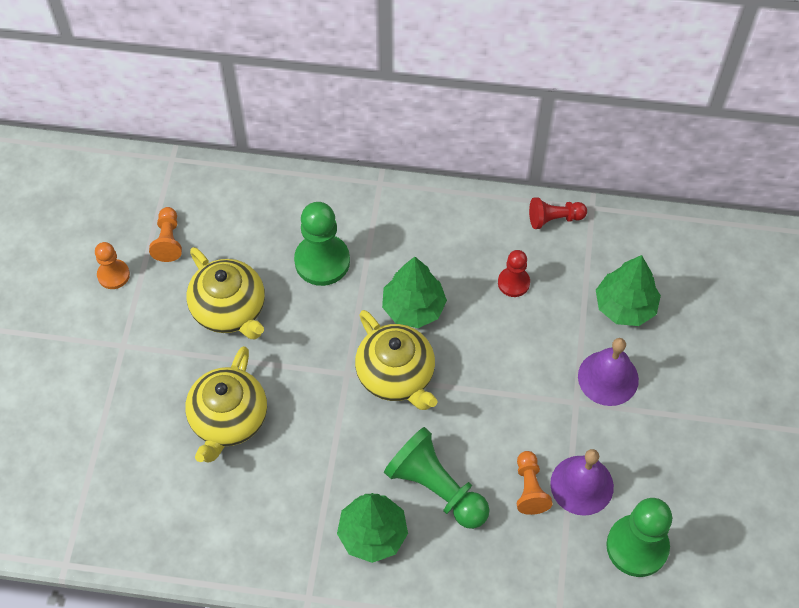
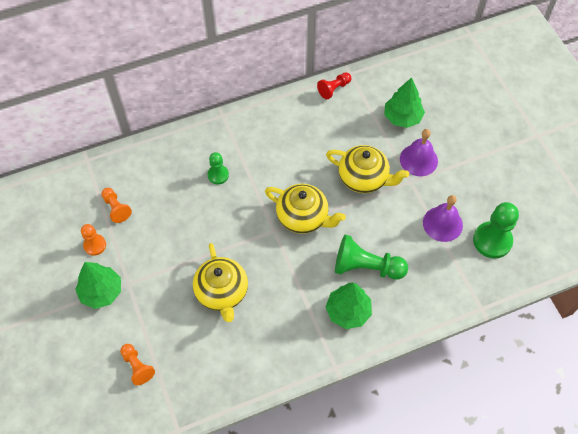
camera: 30 degrees left, 0 degrees up
(230, 310) = (181, 229): yellow teapot -> yellow teapot (364, 178)
(322, 261) = (218, 175): green pawn -> green pawn, size x0.57
(413, 308) = (288, 175): green tree -> green tree (101, 292)
(513, 283) = (334, 134): red pawn -> none
(529, 488) = (416, 240): orange pawn -> orange pawn (137, 366)

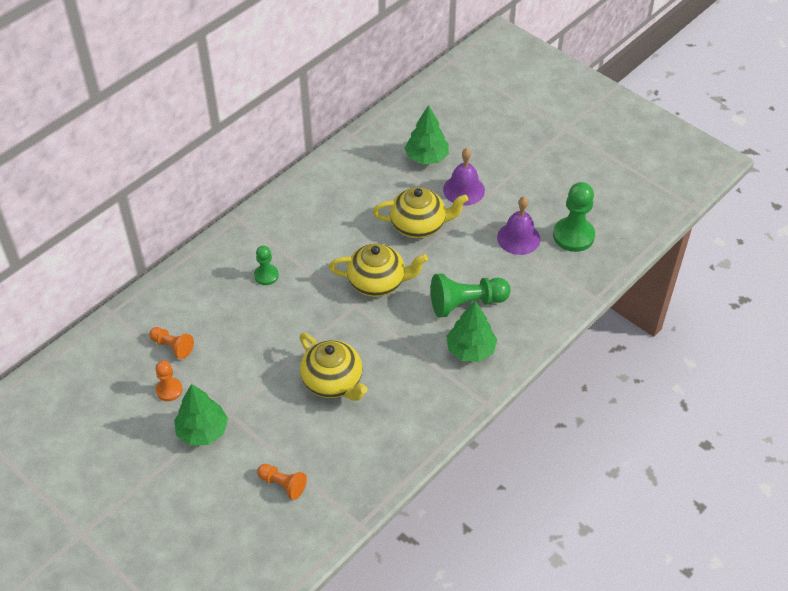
camera: 25 degrees left, 10 degrees down
(334, 89) = (342, 155): red pawn -> none

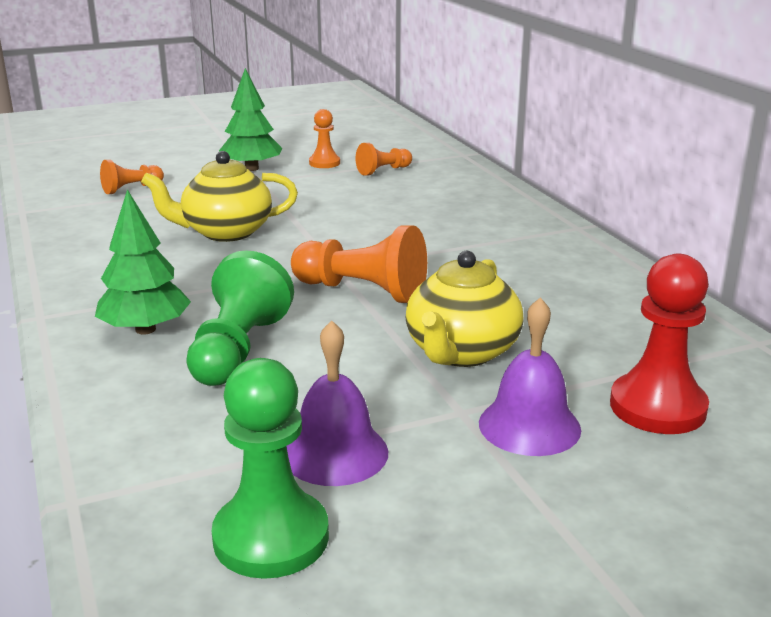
camera: 115 degrees right, 25 degrees down
(266, 275) = (449, 226): green pawn -> none
(378, 282) = (362, 291): yellow teapot -> orange pawn
(426, 157) = (657, 407): green tree -> red pawn

